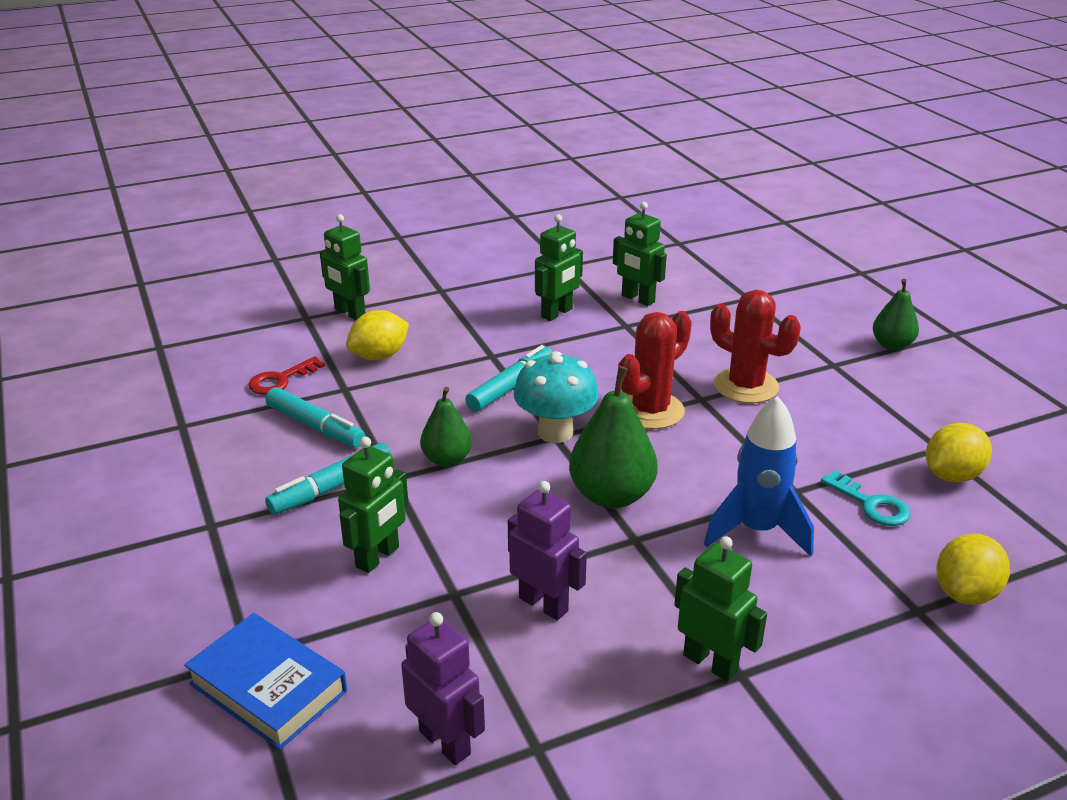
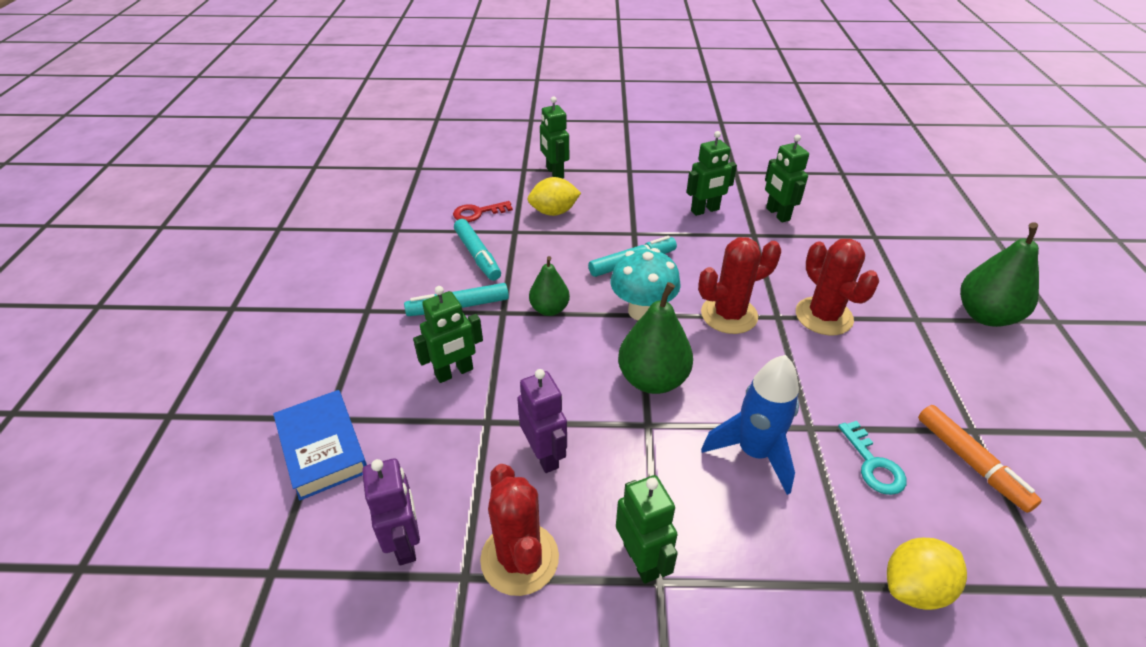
camera: 25 degrees right, 10 degrees up
(585, 708) = (519, 558): none -> red cactus
(892, 345) = (985, 315): green pear -> green pear, size x1.62
(952, 475) = (971, 462): yellow lemon -> orange marker

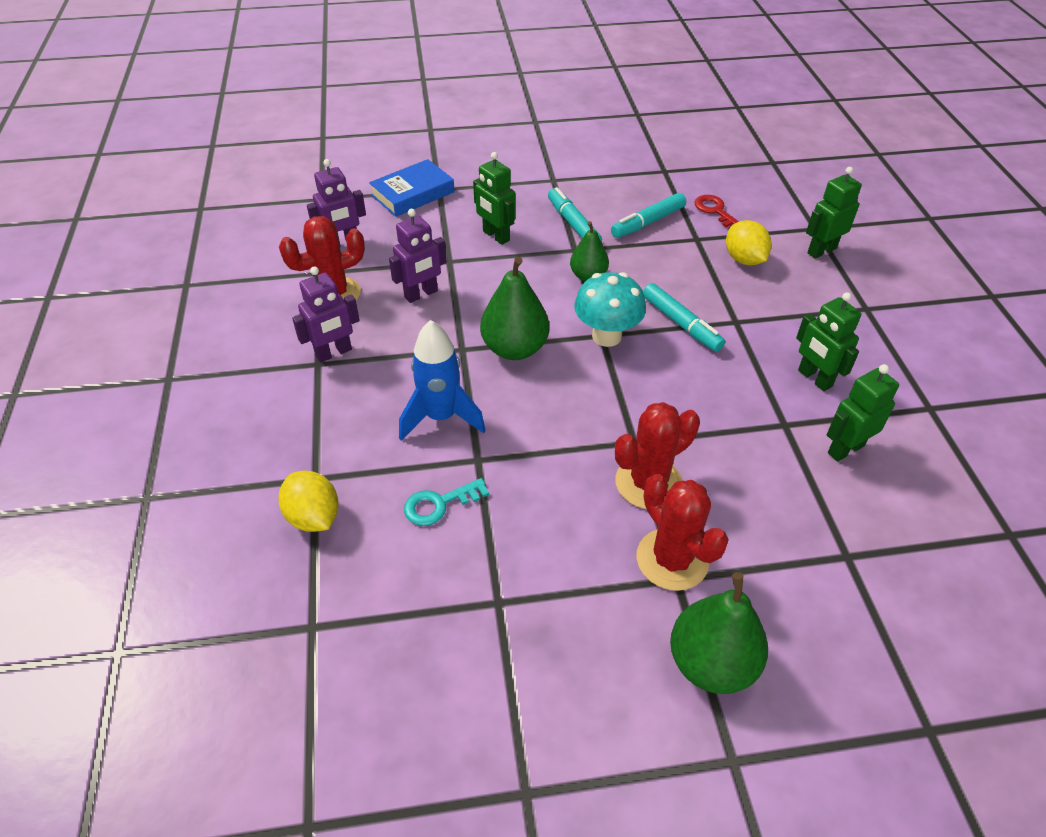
camera: 80 degrees right, 5 degrees up
(641, 560) = (334, 353): green robot -> purple robot
(729, 315) = (623, 401): red cactus -> red cactus (672, 559)
(971, 462) = (452, 589): orange marker -> none

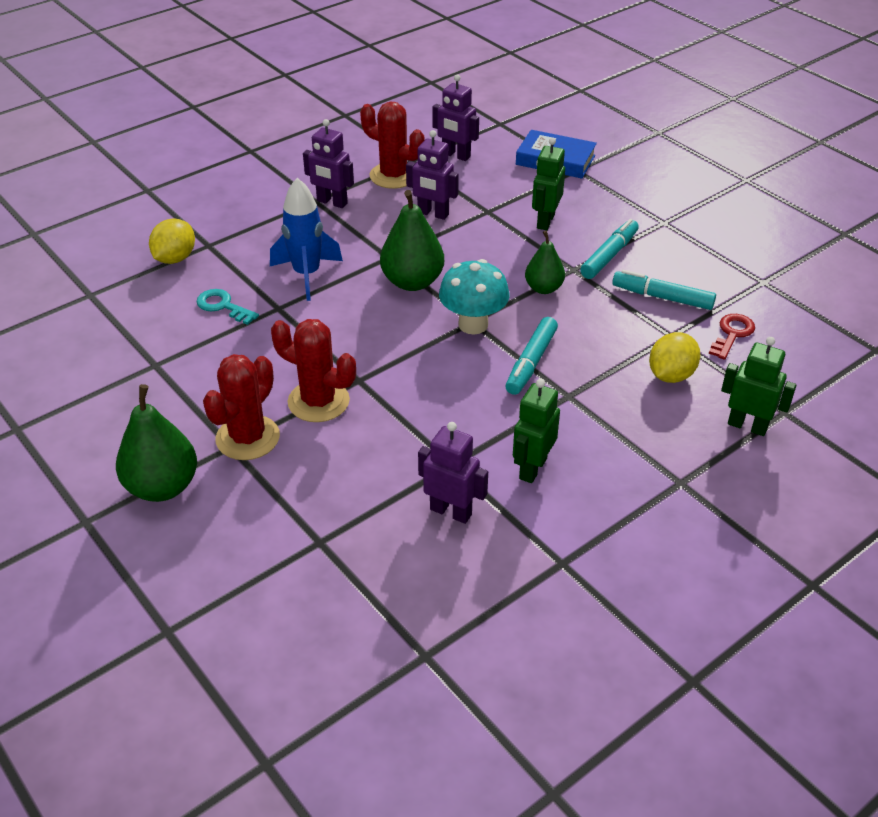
camera: 60 degrees right, 5 degrees down
(845, 449) = (451, 511): green robot -> purple robot

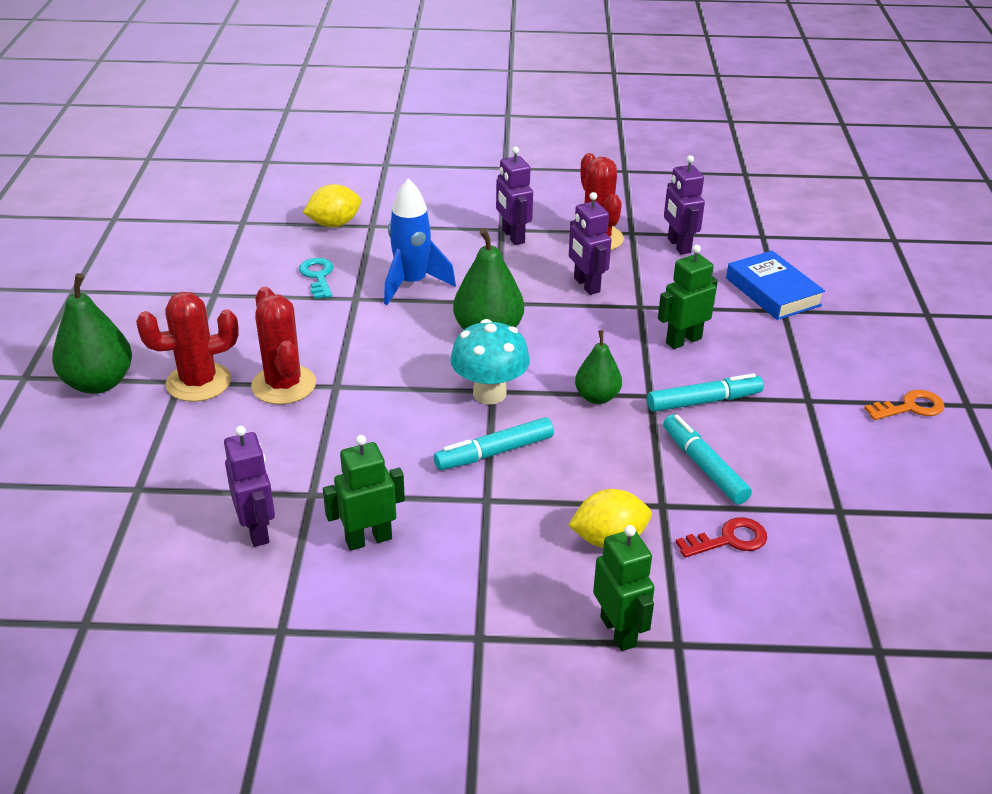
camera: 40 degrees right, 5 degrees down
(721, 197) = (910, 407): none -> orange key

